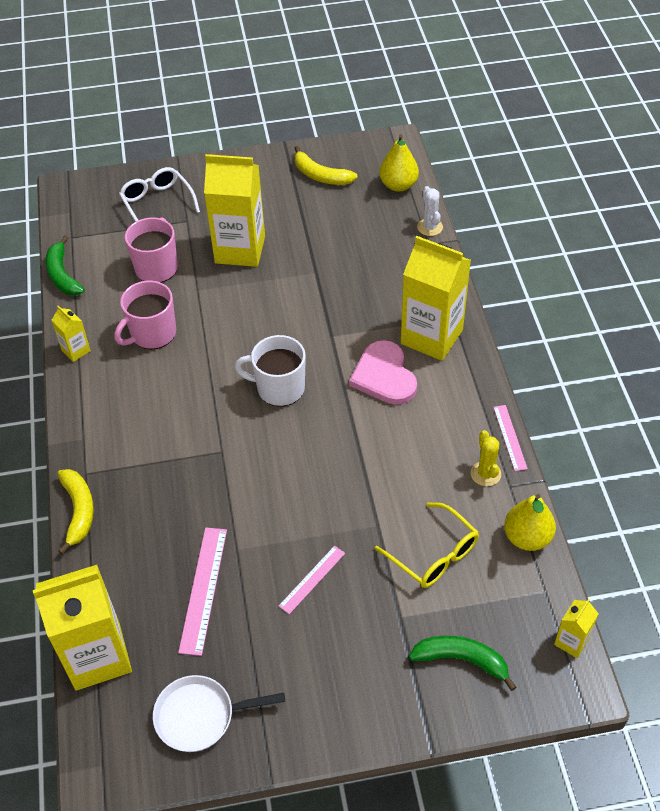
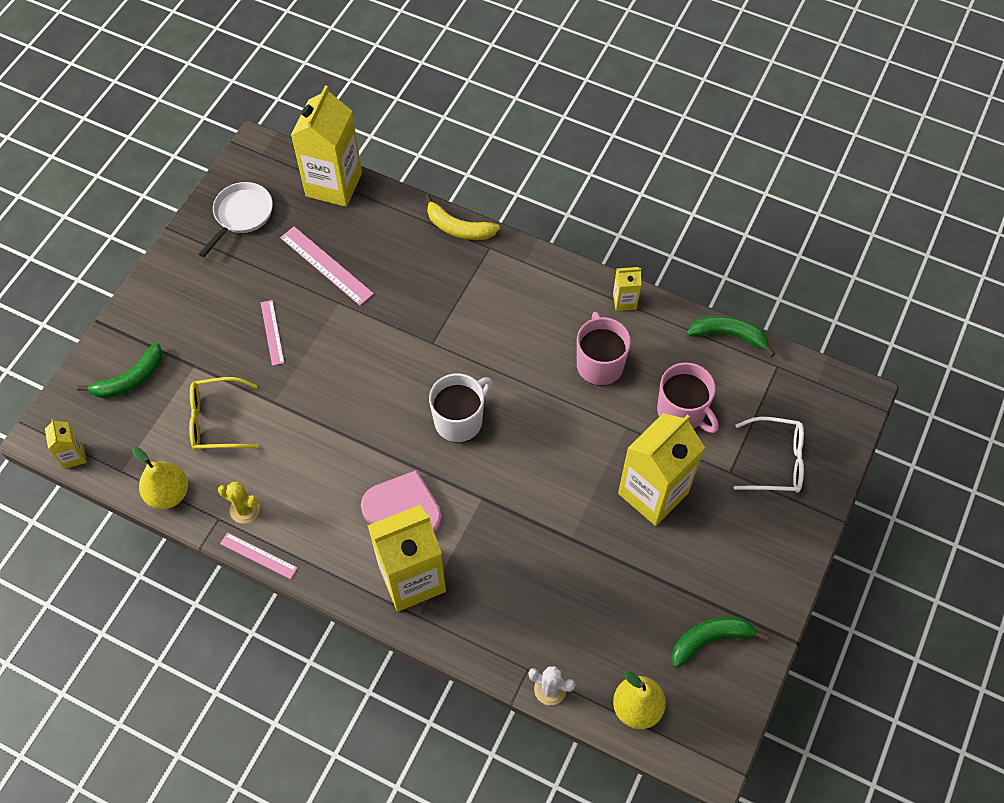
camera: 125 degrees right, 10 degrees up
(320, 175) = (710, 639): yellow banana -> green banana

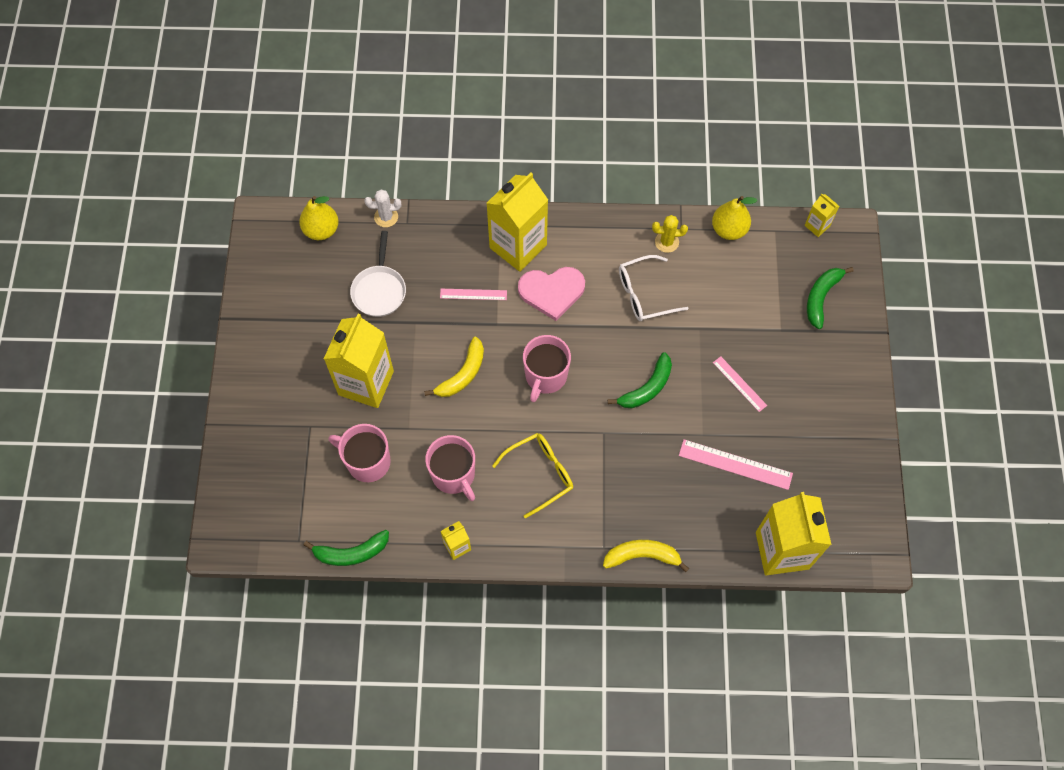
camera: 155 degrees right, 5 degrees up
(217, 421) = (732, 295): yellow glasses -> yellow glasses (539, 474)
(241, 215) = (841, 480): white pan -> white pan (379, 290)
(258, 555) = (636, 216): pink ruler -> pink ruler (473, 294)
(459, 420) = (545, 376): white mug -> pink mug
(545, 458) = (462, 374): none -> yellow banana
(710, 639) = (285, 294): green banana -> green banana (647, 388)
(775, 461) = (275, 451): white glasses -> white glasses (644, 294)

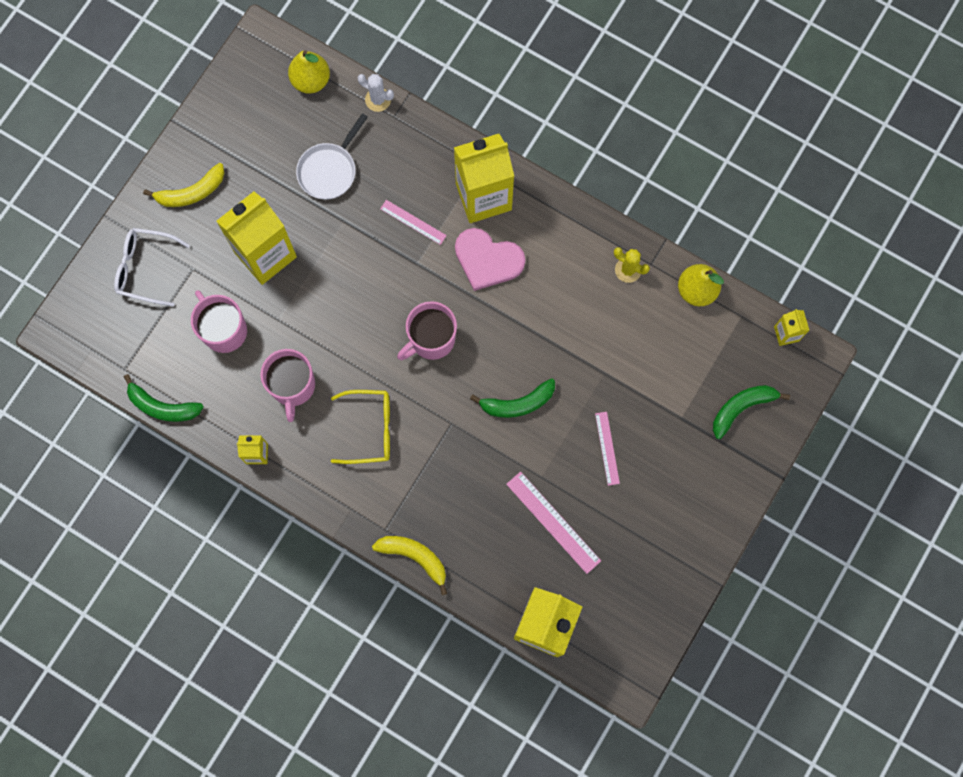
camera: 30 degrees right, 10 degrees up
(462, 374) = (357, 295): yellow banana -> yellow banana (192, 192)
(644, 294) = (574, 310): white glasses -> white glasses (146, 268)

